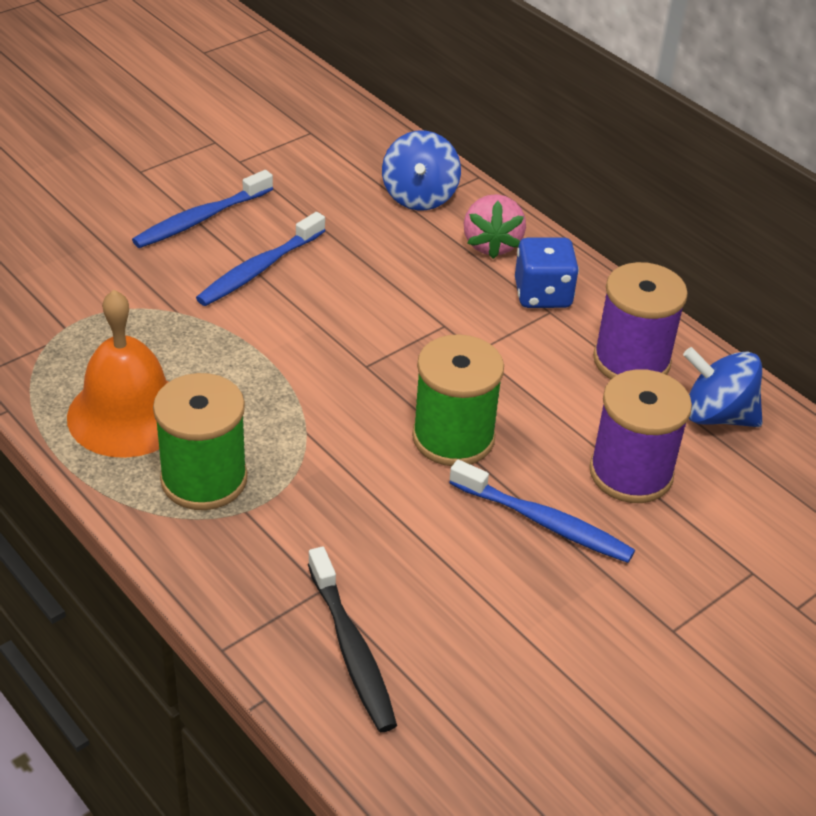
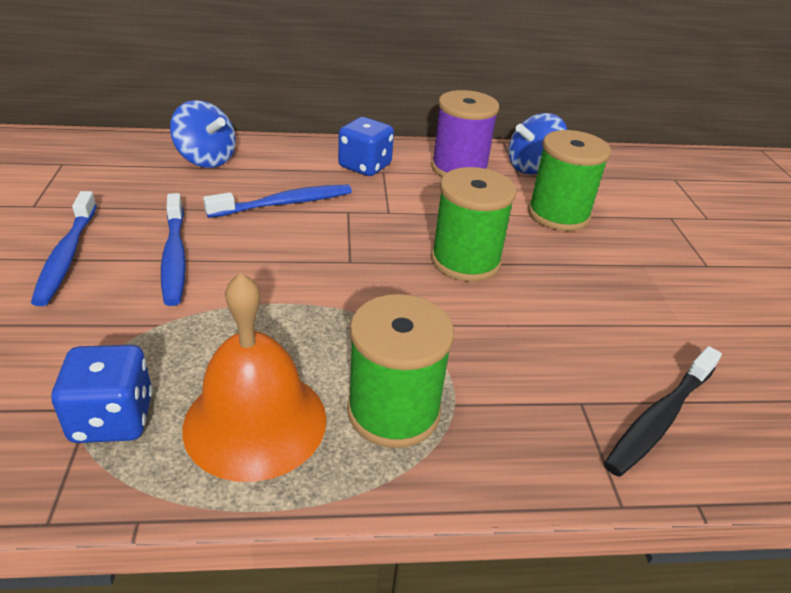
camera: 55 degrees left, 5 degrees down
(71, 348) = (113, 418): none -> blue dice
(351, 648) = (660, 418): black toothbrush -> black toothbrush turned 120 degrees clockwise
(491, 244) = (293, 159): pink strawberry -> none
(543, 521) = (579, 265): blue toothbrush -> blue toothbrush (284, 203)
(631, 473) = (558, 214): purple spool -> green spool

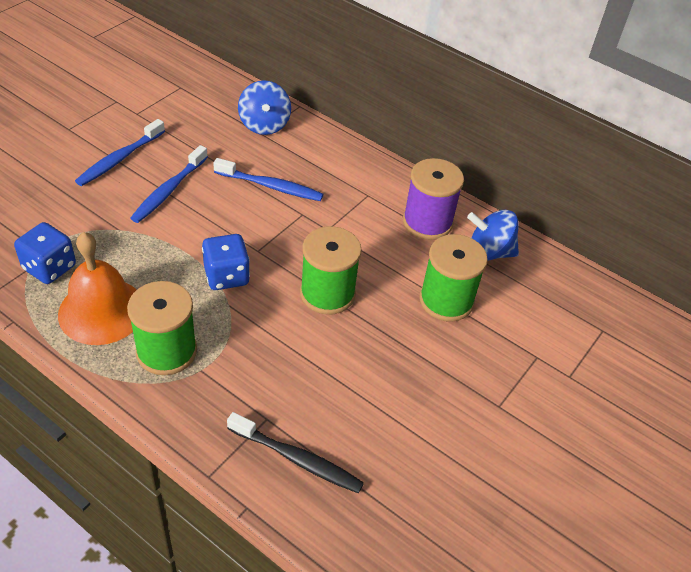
camera: 40 degrees right, 10 degrees up
(365, 166) = (360, 184): blue dice -> blue dice (226, 276)
(660, 418) = (297, 459): black toothbrush -> black toothbrush turned 150 degrees counterclockwise

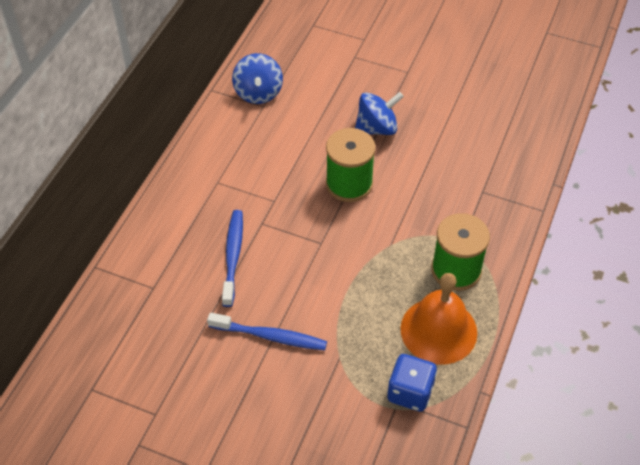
camera: 100 degrees left, 5 degrees up
(120, 159) = (238, 398): blue toothbrush -> none
(226, 276) = (360, 256): blue dice -> none
(264, 125) = (138, 288): blue spinning top -> blue spinning top (376, 128)
(297, 459) = (504, 167): black toothbrush -> none
(427, 222) = (237, 135): purple spool -> none
(446, 300) = (323, 111): green spool -> none

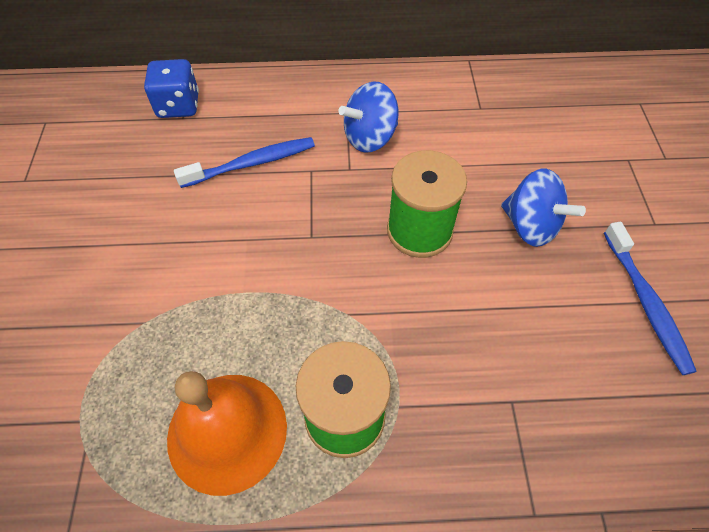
camera: 65 degrees right, 5 degrees up
(258, 93) = (495, 96): blue spinning top -> blue spinning top (370, 138)
(270, 336) = (153, 239): blue toothbrush -> blue toothbrush (645, 302)
(410, 392) = (110, 431): blue dice -> blue dice (178, 106)

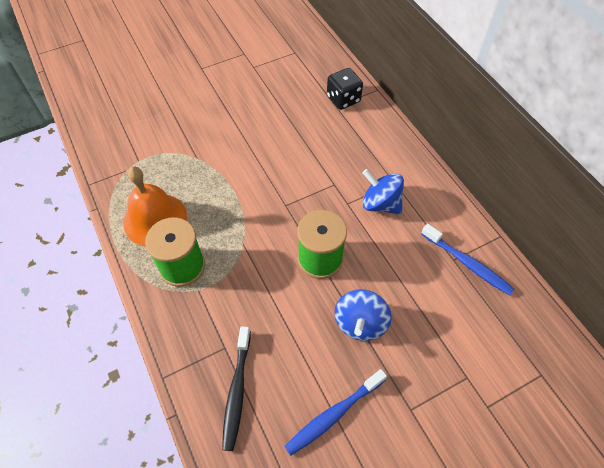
camera: 65 degrees right, 0 degrees up
(178, 106) = (343, 99): blue dice -> black dice
(251, 163) = (321, 153): blue toothbrush -> blue toothbrush (467, 263)
(585, 408) = (237, 390): none -> black toothbrush

